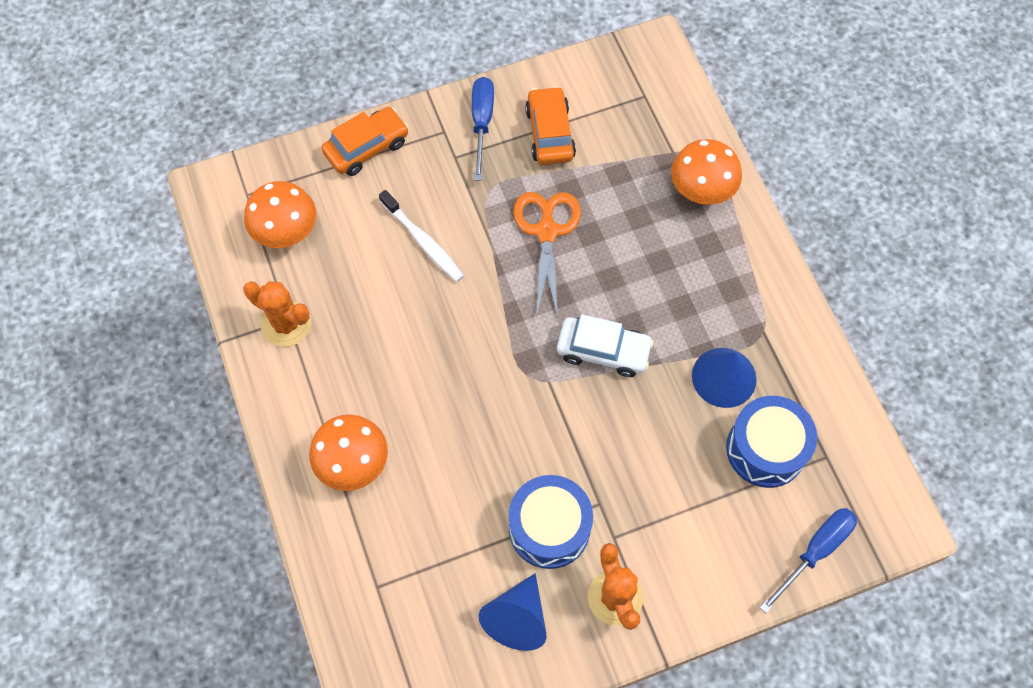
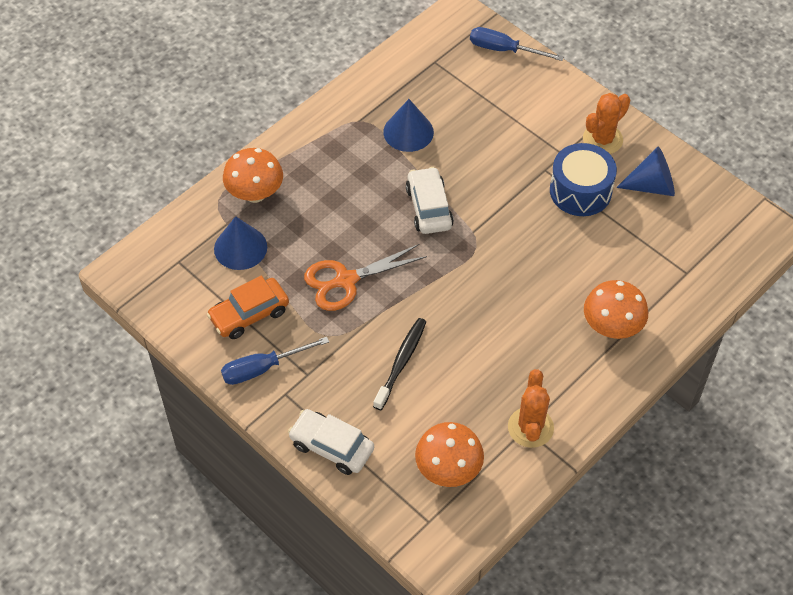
camera: 115 degrees left, 10 degrees down
(367, 147) = (331, 447): orange car -> white car
(423, 241) = (401, 362): white toothbrush -> black toothbrush
(635, 153) = (240, 247): none -> blue cone
(766, 449) = (449, 94): blue drum -> none

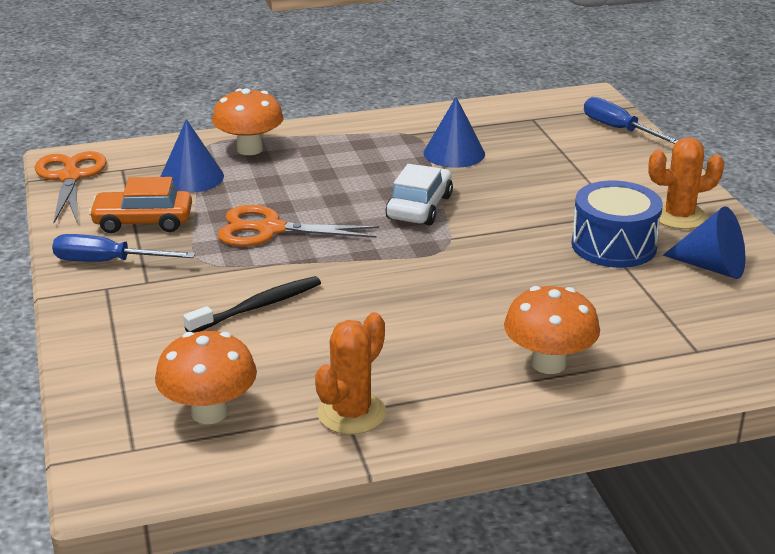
camera: 30 degrees right, 25 degrees down
(147, 289) = (70, 177): none -> orange scissors
(331, 447) = (102, 344): white car -> none

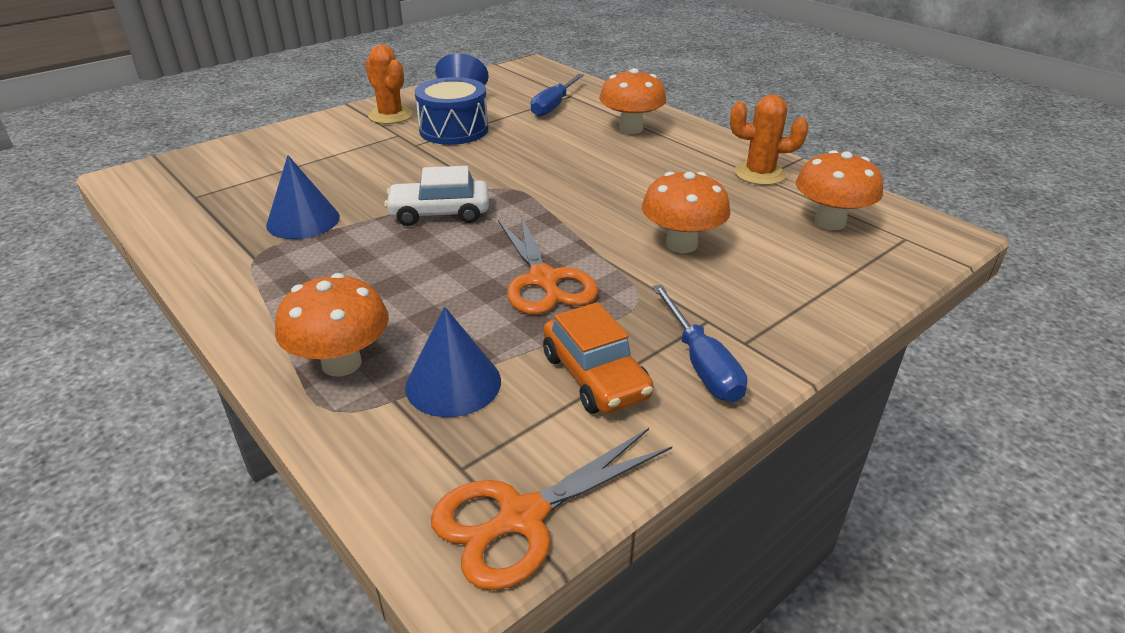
camera: 115 degrees left, 5 degrees up
(258, 306) = (681, 244): black toothbrush -> orange mushroom
(619, 129) = (217, 154): blue screwdriver -> blue screwdriver (554, 106)

